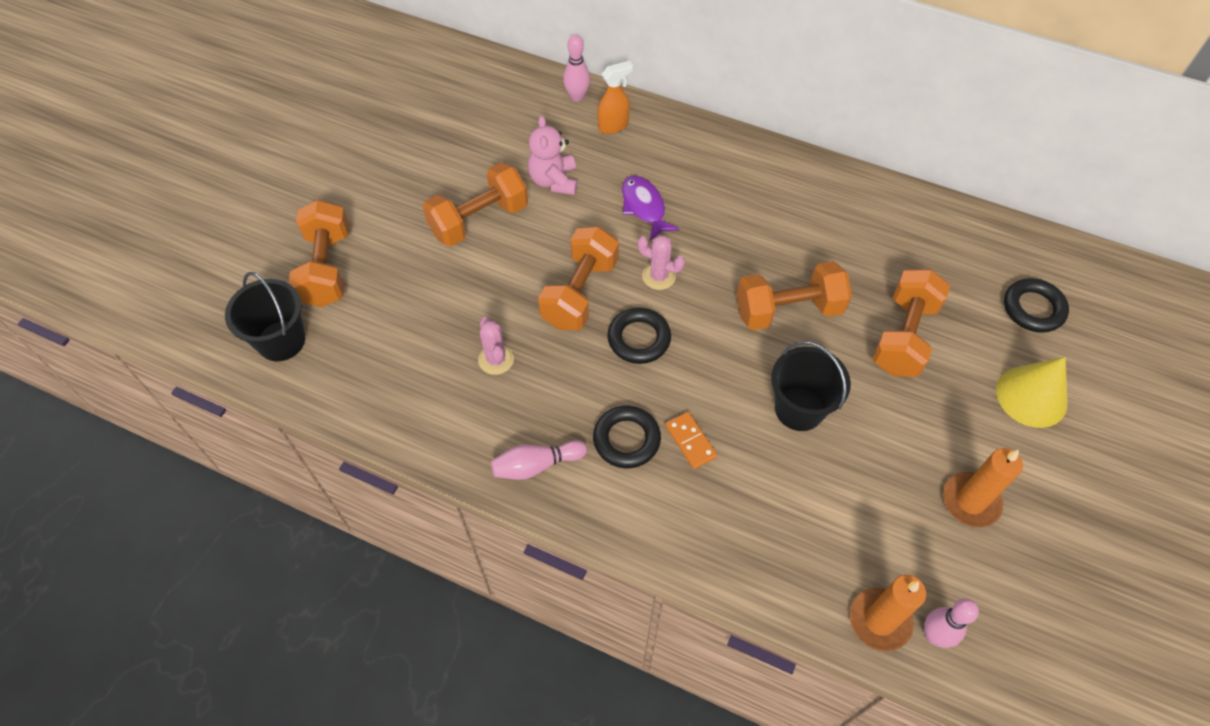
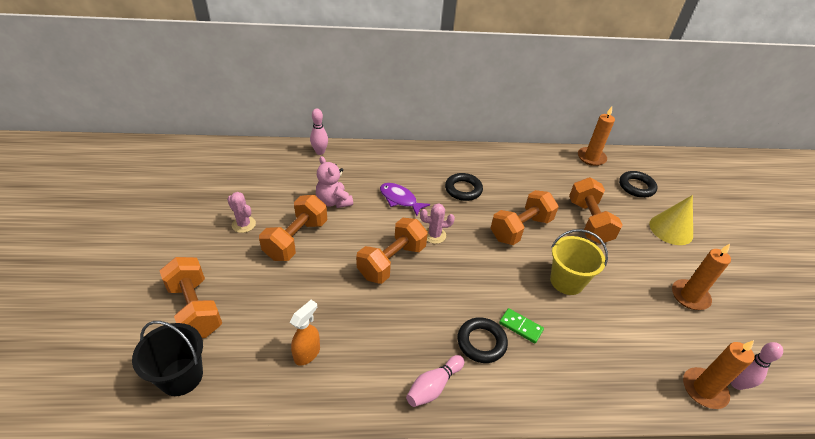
camera: 30 degrees left, 15 degrees down
(496, 359) = (361, 325): pink cactus -> pink cactus (243, 224)
(580, 293) = (392, 261): orange dumbbell -> orange dumbbell turned 45 degrees clockwise
(613, 126) = (352, 161): orange spray bottle -> orange spray bottle (307, 353)
(639, 339) = (447, 276): black ring -> black ring (463, 189)
(690, 441) = (520, 326): orange domino -> green domino
(799, 409) = (566, 281): black bucket -> yellow bucket
(995, 234) = (591, 158): none -> orange candle

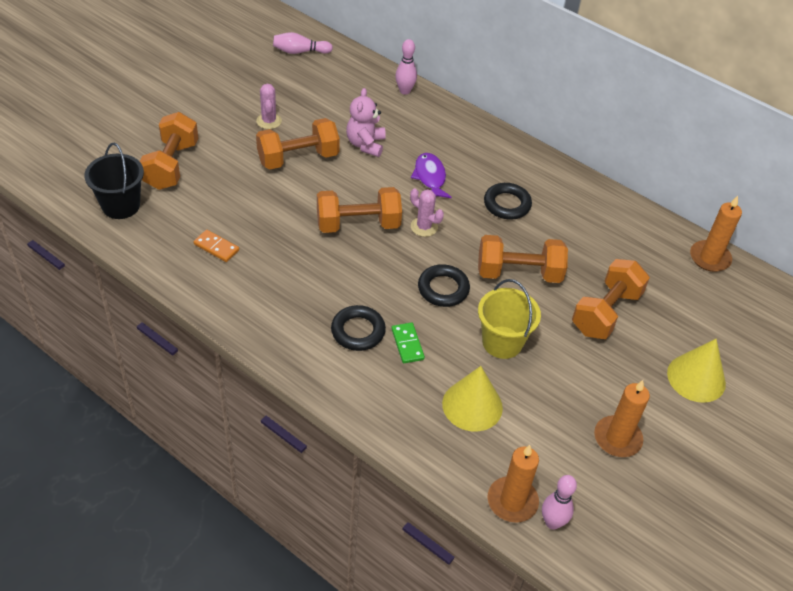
camera: 40 degrees right, 5 degrees up
(307, 353) = (216, 247): orange spray bottle -> orange domino
(433, 386) = (282, 332): pink bowling pin -> pink bowling pin (300, 51)
(605, 339) = (472, 405): none -> yellow cone
(636, 187) = (721, 317): black ring -> black ring (443, 289)

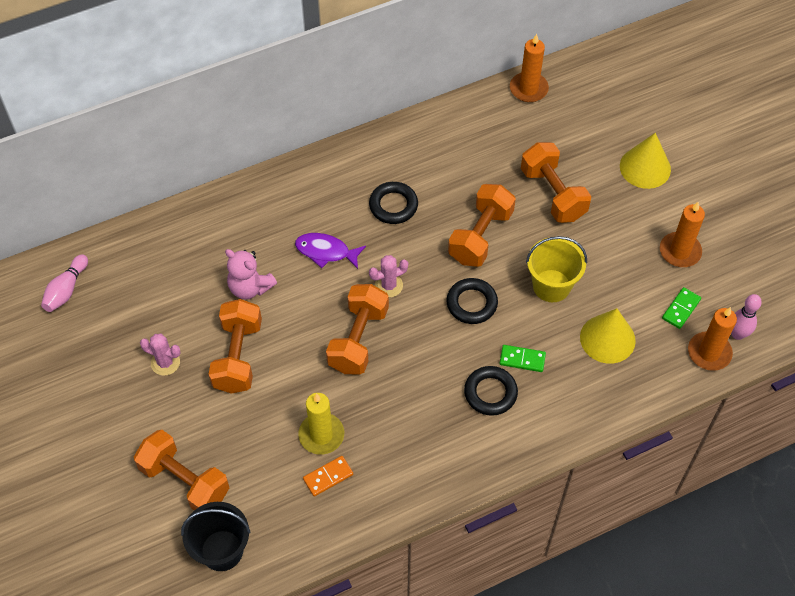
camera: 60 degrees left, 10 degrees up
(253, 231) = (321, 435): none -> yellow candle
(405, 91) = (188, 219): pink bowling pin -> none
(548, 459) = (681, 309): none -> green domino

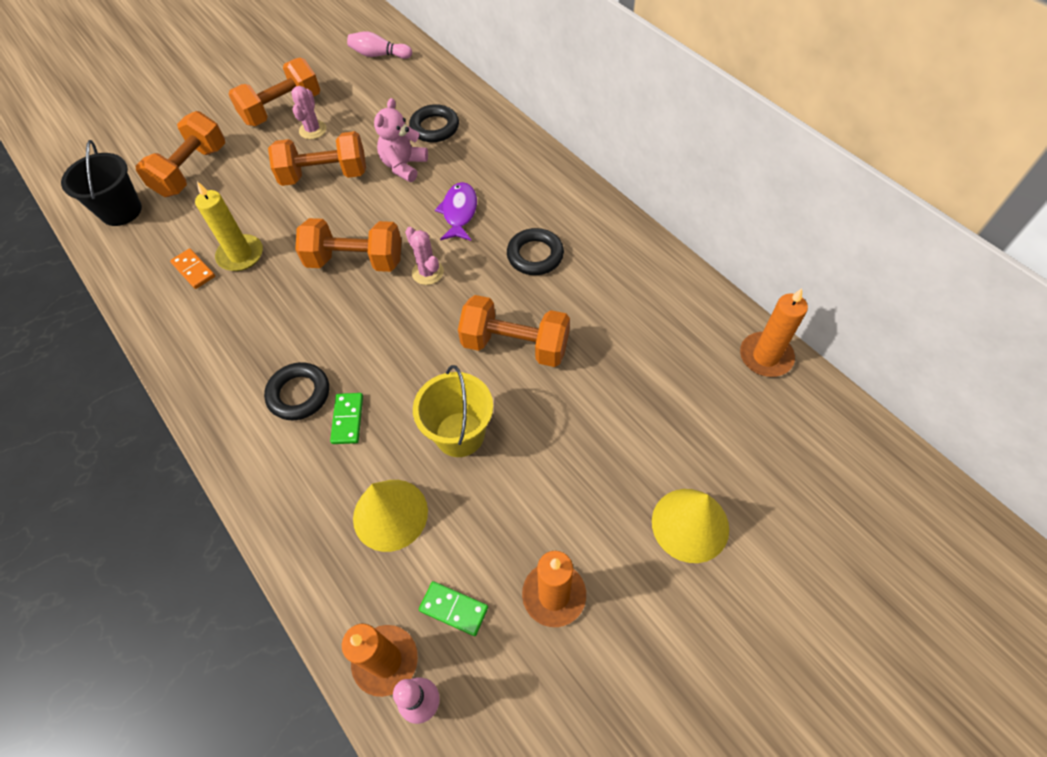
camera: 80 degrees right, 0 degrees up
(471, 303) = (418, 353): black ring -> black ring (434, 127)
(553, 194) = (603, 413): orange dumbbell -> orange dumbbell (282, 109)

